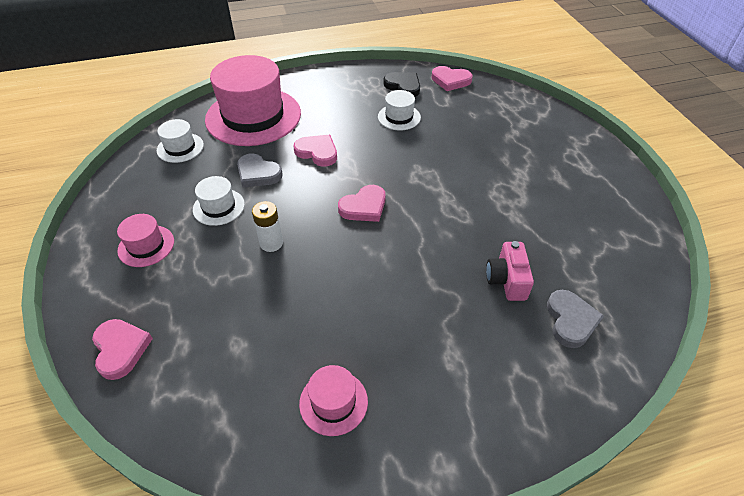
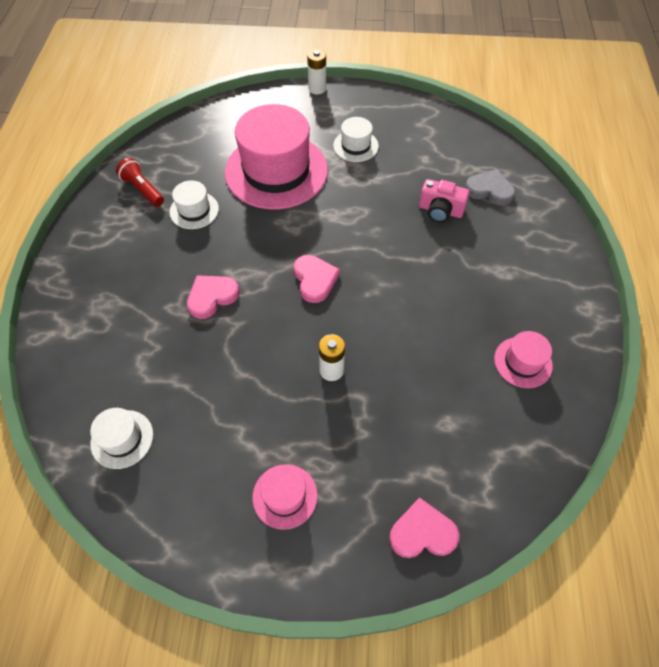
camera: 70 degrees left, 10 degrees up
(218, 207) = (254, 411): white hat -> white hat (355, 146)
(253, 116) = (106, 345): pink hat -> pink hat (276, 171)
(258, 173) = (218, 361): grey heart -> none
(403, 86) = (142, 189): black heart -> red flashlight
(450, 80) = (159, 149): pink heart -> none
(602, 145) = (317, 89): none -> white battery

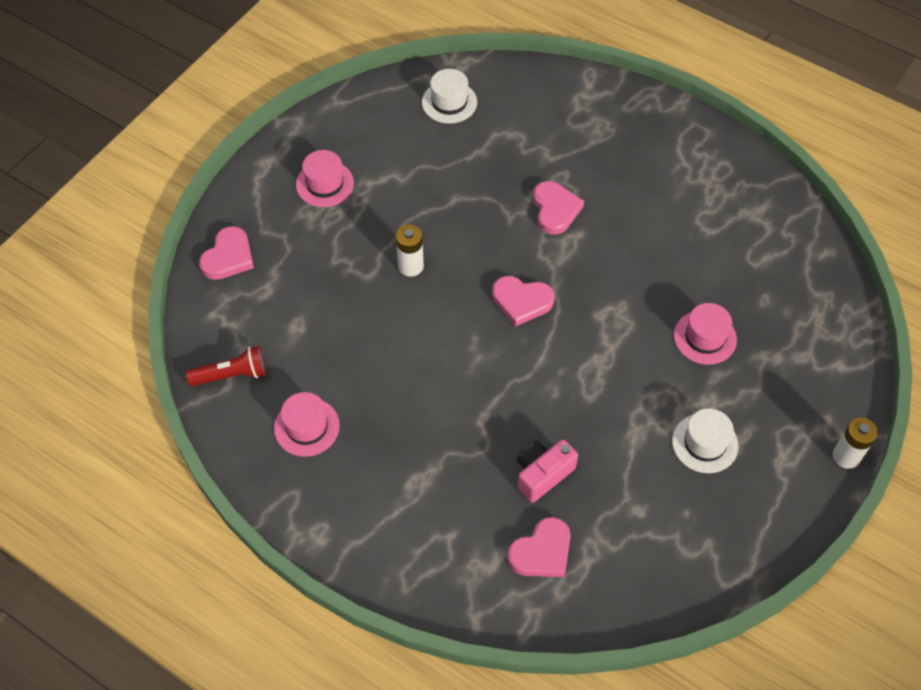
camera: 120 degrees right, 0 degrees up
(142, 189) = (743, 203): red flashlight -> red flashlight (232, 375)
(194, 210) = (684, 237): white hat -> none
(276, 171) = (705, 337): pink hat -> pink hat, size x0.45
(489, 190) = (542, 552): grey heart -> pink heart

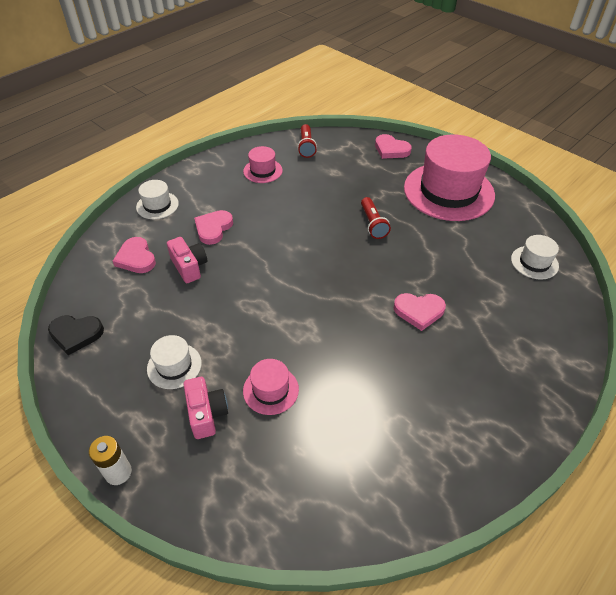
camera: 100 degrees right, 10 degrees down
(324, 184) = (448, 191): pink hat -> pink hat, size x2.20
(411, 266) = (373, 224): white battery -> red flashlight
(419, 562) = (157, 205): none -> white hat
(522, 301) = (332, 277): pink heart -> pink heart (213, 228)
(694, 576) = (76, 334): none -> black heart
(753, 392) = (206, 414): none -> pink camera

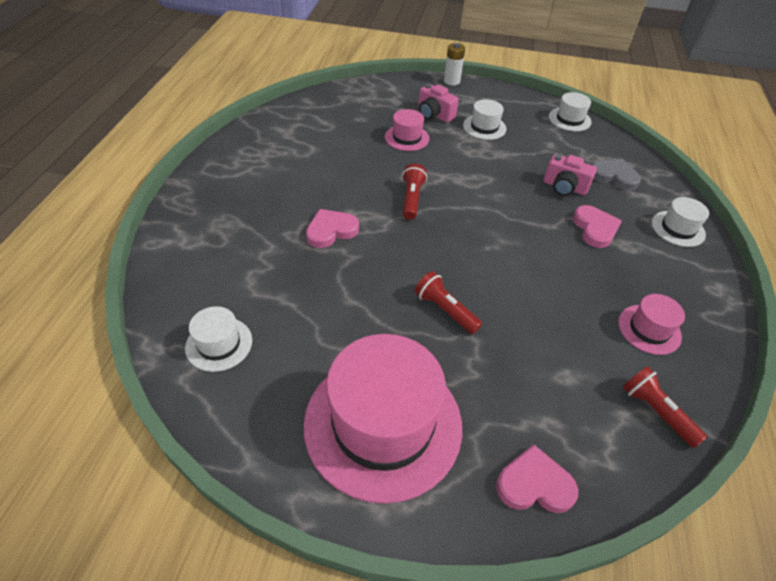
camera: 145 degrees right, 0 degrees up
(76, 334) = (569, 119): black heart -> white hat
(136, 258) = (614, 176): pink heart -> grey heart
(328, 312) = (411, 199): none -> red flashlight

